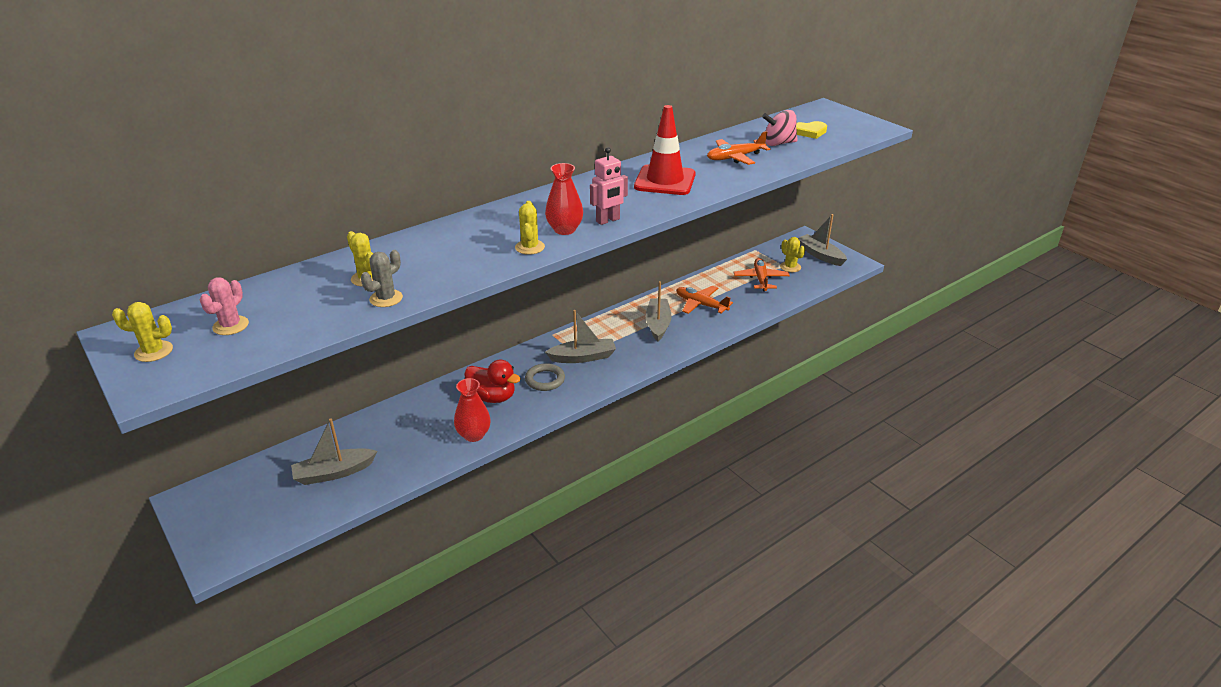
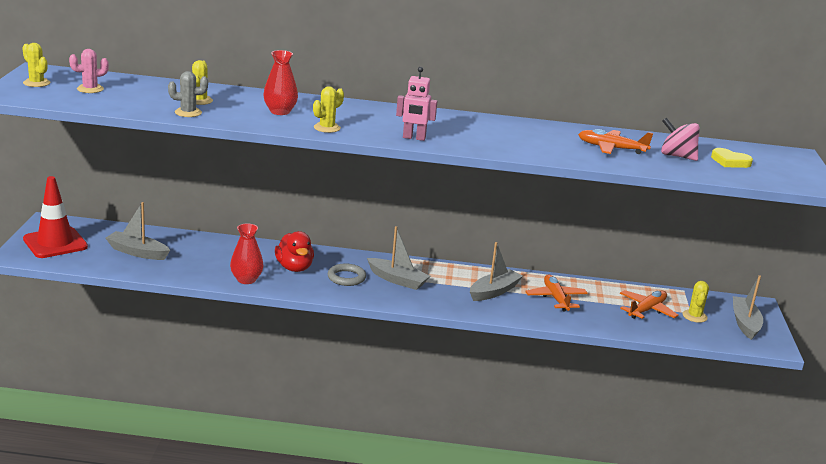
camera: 40 degrees right, 10 degrees down
(564, 230) = (372, 130): red vase -> red vase (280, 111)
(665, 181) = (514, 137): red traffic cone -> red traffic cone (55, 243)

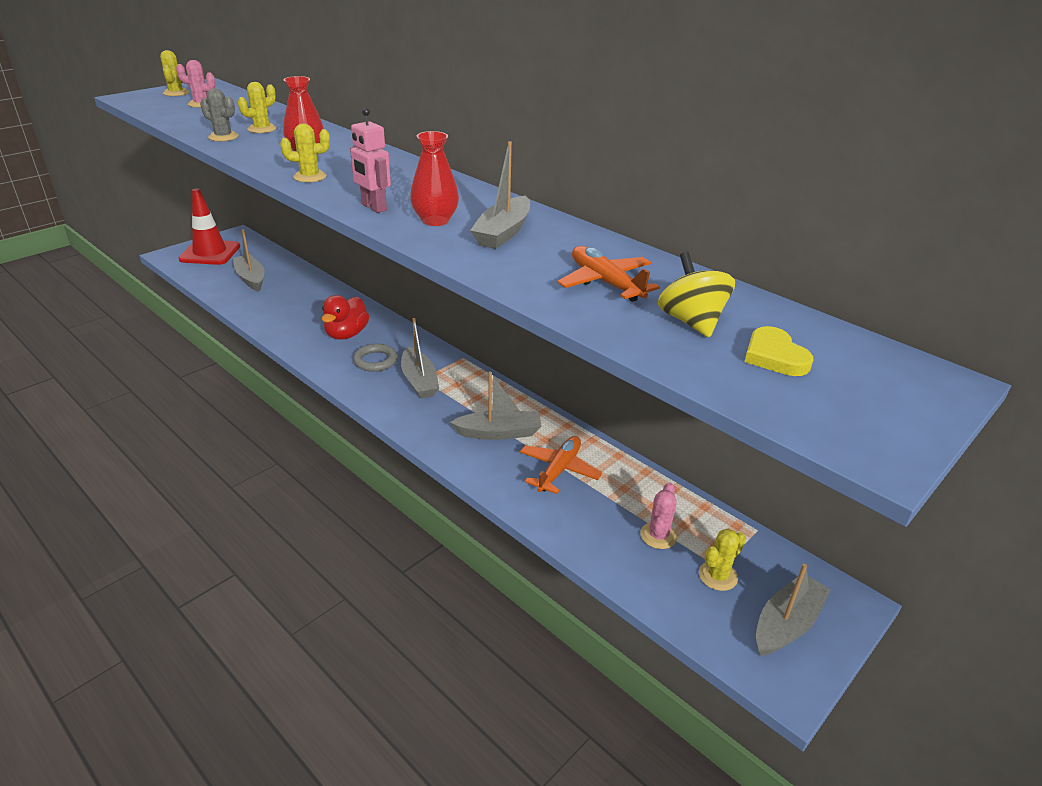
camera: 40 degrees right, 10 degrees up
(246, 279) = (288, 331): red vase -> red vase (435, 220)
(513, 135) = (503, 232): none -> grey boat
(647, 310) = (658, 536): orange plane -> pink cactus
(677, 156) = (691, 322): pink spinning top -> yellow spinning top

